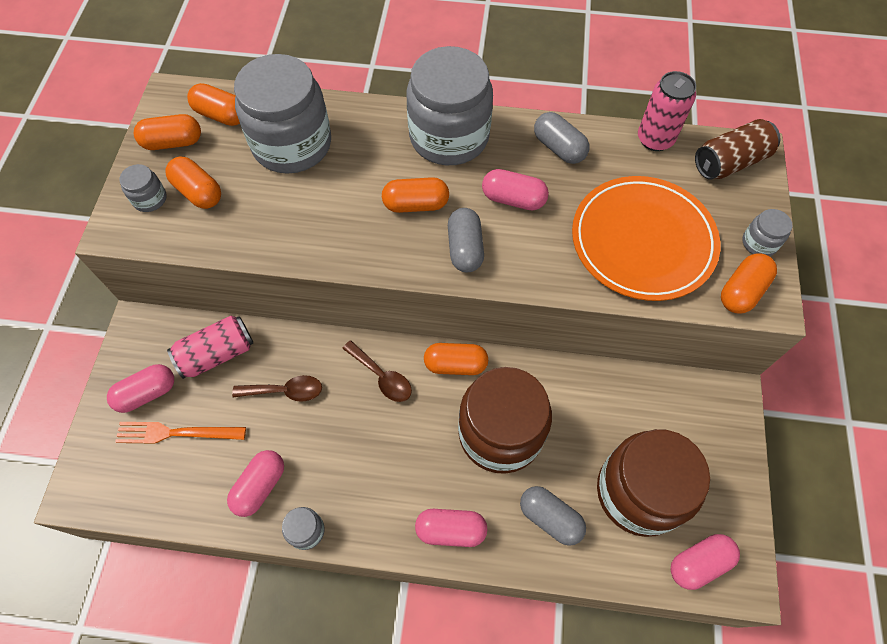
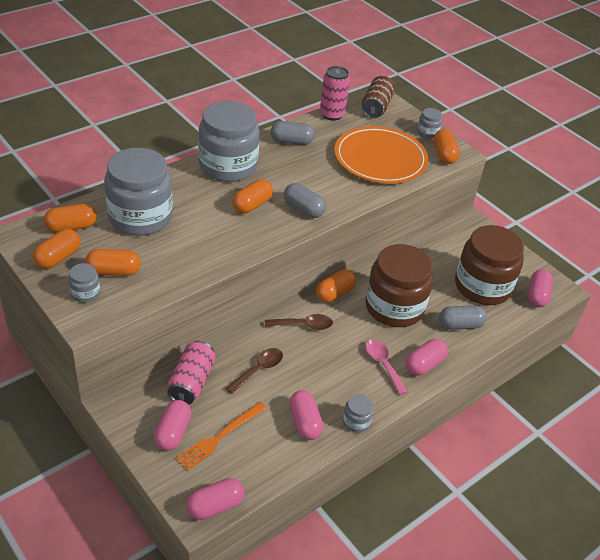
camera: 50 degrees left, 20 degrees down
(407, 490) = (383, 364): none -> pink spoon
(513, 199) = (298, 175): pink capsule -> pink capsule (215, 506)

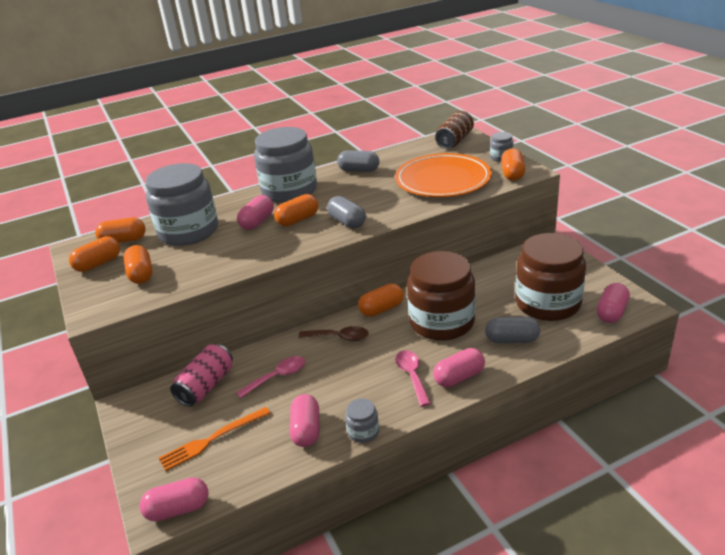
camera: 20 degrees right, 10 degrees down
(85, 293) = (106, 291): grey jar -> none
(113, 271) = (141, 274): orange capsule -> orange capsule turned 60 degrees clockwise
(173, 432) = (167, 433): pink capsule -> pink capsule (257, 222)
(258, 370) = (277, 377): brown spoon -> pink spoon
(332, 114) = (407, 148): pink can -> none

